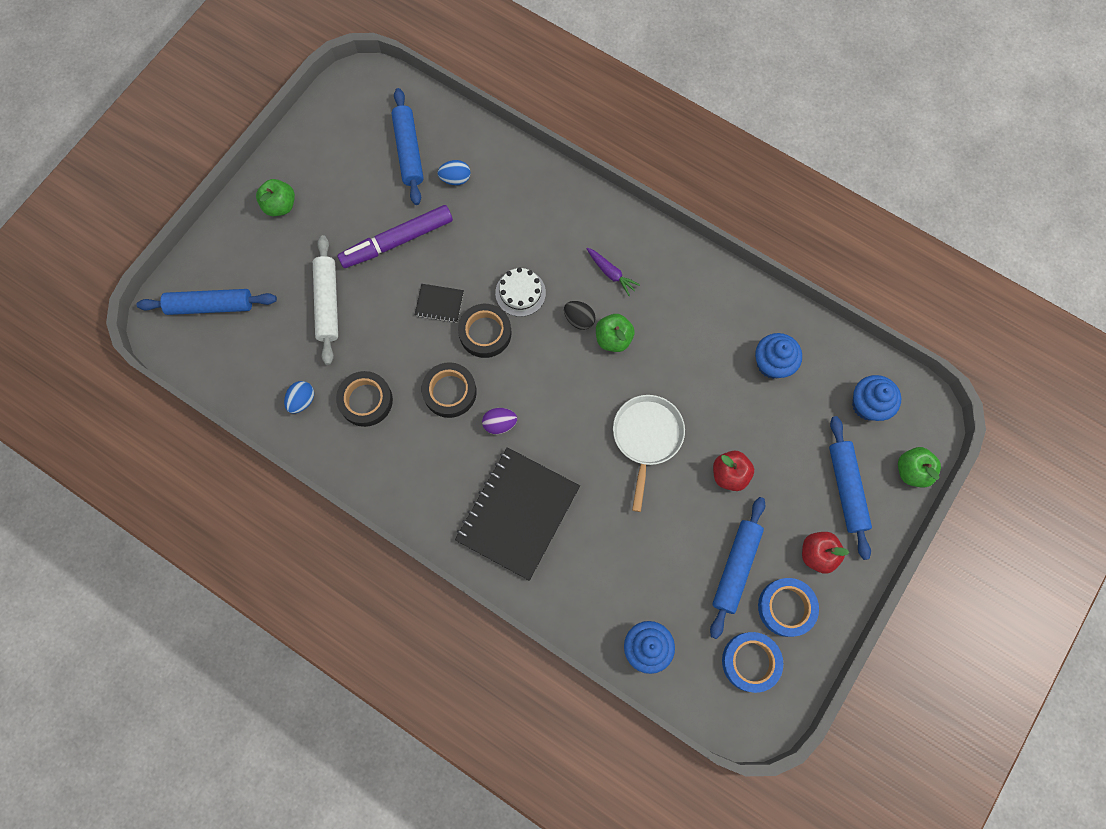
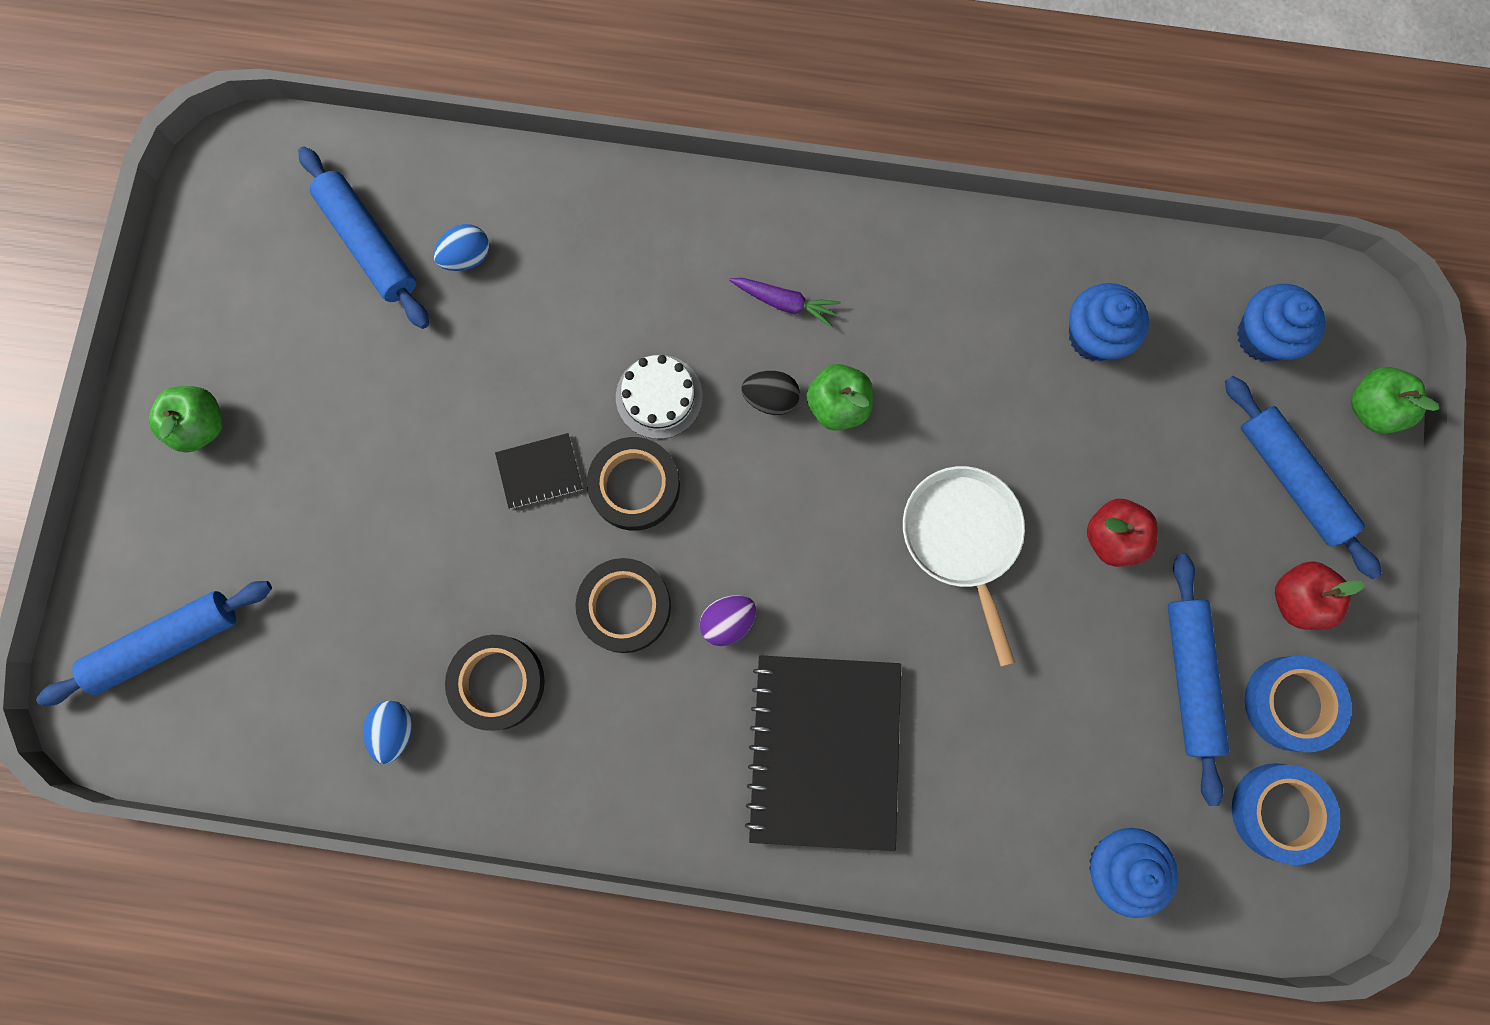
camera: 25 degrees left, 5 degrees up
(327, 303) = (358, 551): white rolling pin -> none
(397, 241) = (422, 400): purple marker -> none

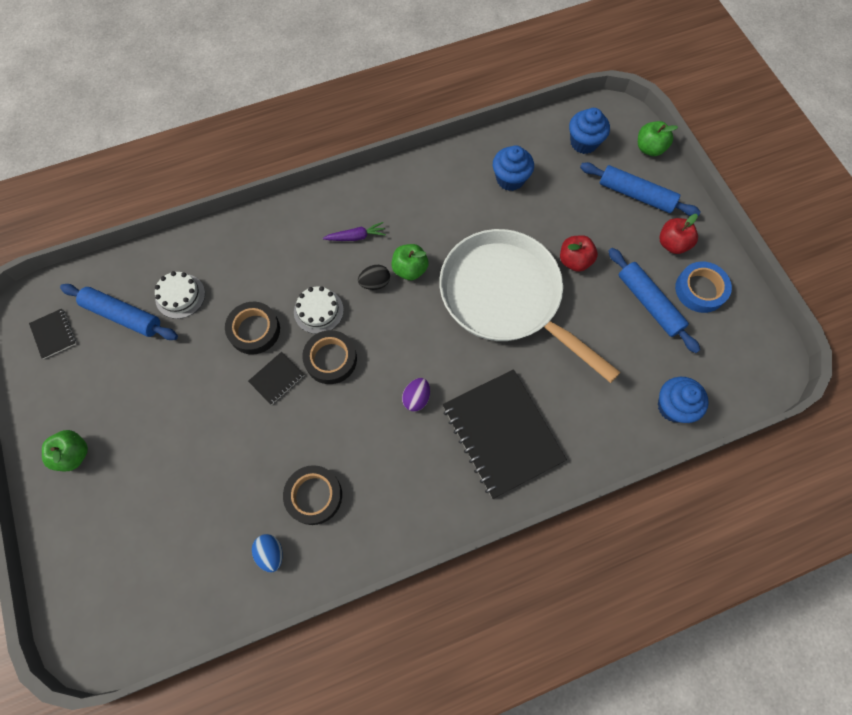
camera: 30 degrees left, 10 degrees down
(166, 644) = (112, 582): blue rolling pin -> none
(258, 219) = (53, 334): none -> black notebook
(467, 257) = (180, 296): blue egg -> white cake
(625, 606) = (359, 420): black tape -> black tape (254, 330)
(962, 538) = (506, 298): white pan -> white pan, size x1.81
(1279, 812) = (727, 340): blue tape -> none

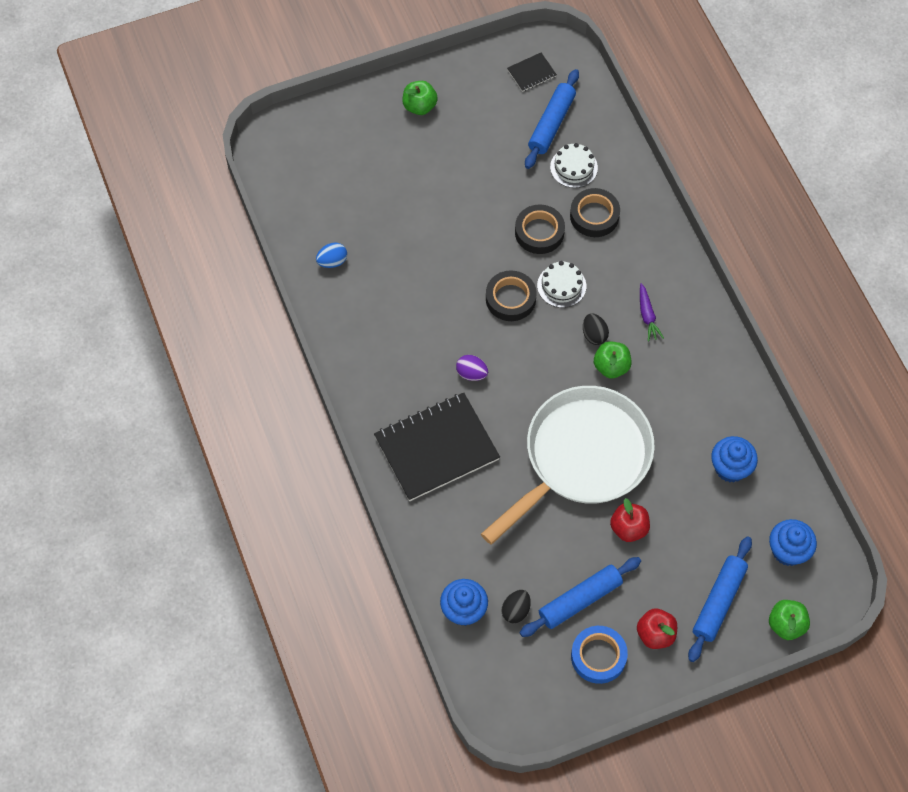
camera: 90 degrees right, 5 degrees down
(277, 378) = (490, 255): black notebook -> none
(314, 496) = (380, 291): black tape -> black tape (594, 216)
(667, 359) = (516, 610): none -> black egg

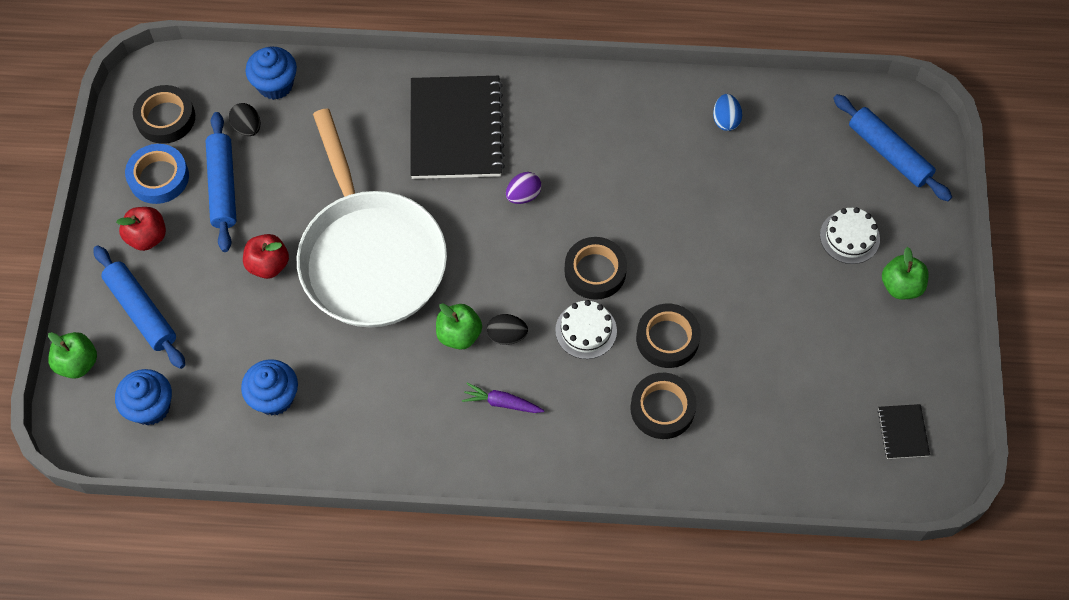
camera: 115 degrees right, 0 degrees up
(541, 683) = (165, 118): none -> black tape
(551, 124) = (816, 420): blue rolling pin -> blue rolling pin (889, 153)
(573, 167) = (741, 417): white cake -> white cake (849, 237)

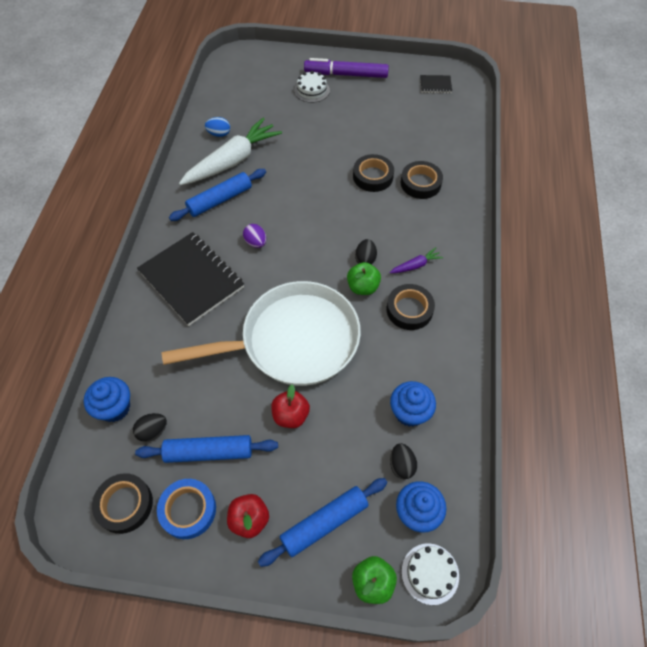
camera: 85 degrees left, 5 degrees down
(206, 389) = (401, 465): none -> black egg
(456, 129) = (191, 279): black notebook -> black notebook turned 45 degrees clockwise
(502, 403) = (416, 265): purple carrot -> purple carrot turned 135 degrees counterclockwise
(586, 330) = (364, 216): white cake -> white cake (430, 573)
(595, 271) = (321, 208): black tape -> black tape (409, 310)
(673, 146) = (233, 161): none -> white carrot
(889, 153) = (258, 68): blue rolling pin -> blue rolling pin (220, 200)
(901, 286) = (346, 74): green apple -> purple marker

